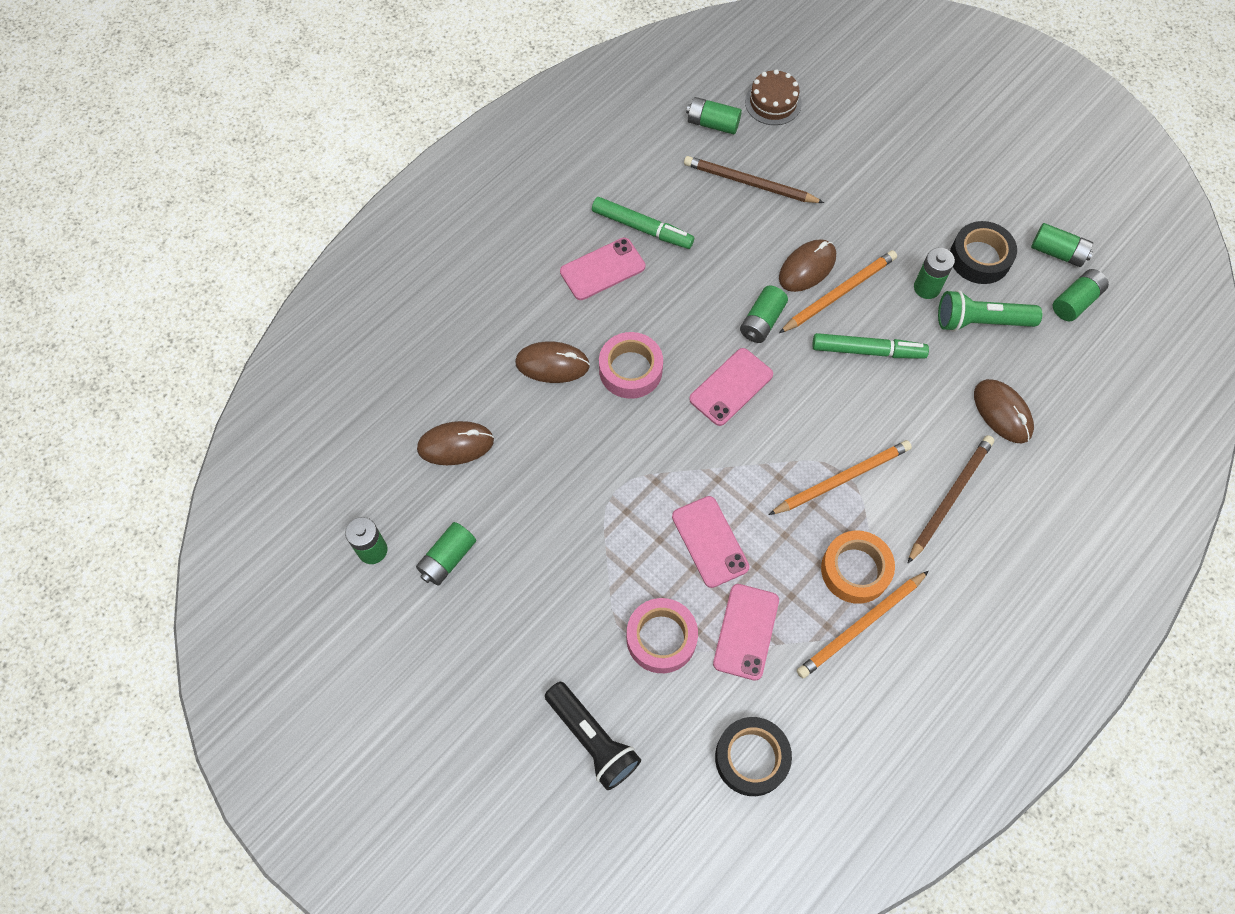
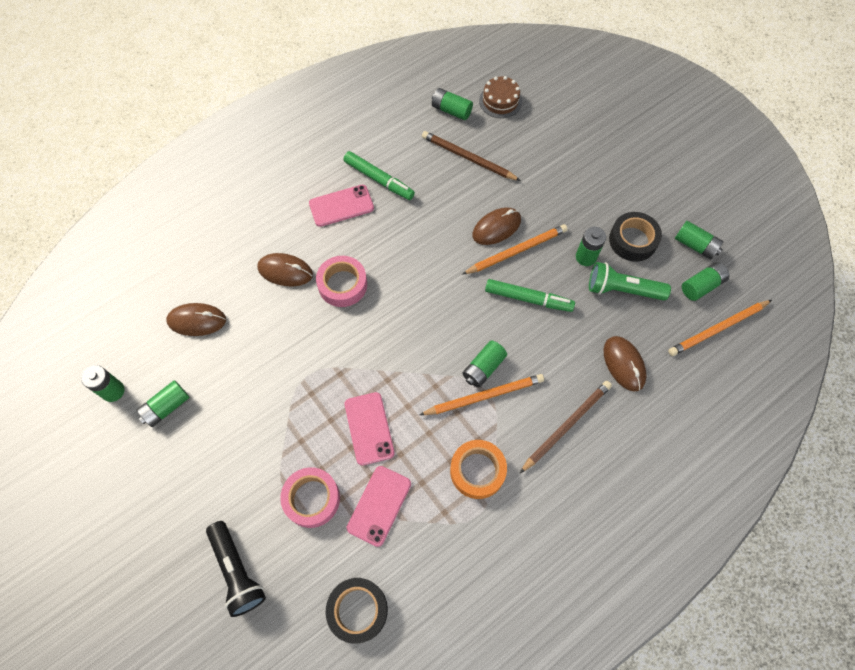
camera: 10 degrees right, 0 degrees up
(731, 387) = (415, 310): pink phone -> none
(762, 321) = (452, 263): green battery -> green battery (483, 368)
(861, 626) = (471, 517): orange pencil -> orange pencil (718, 329)

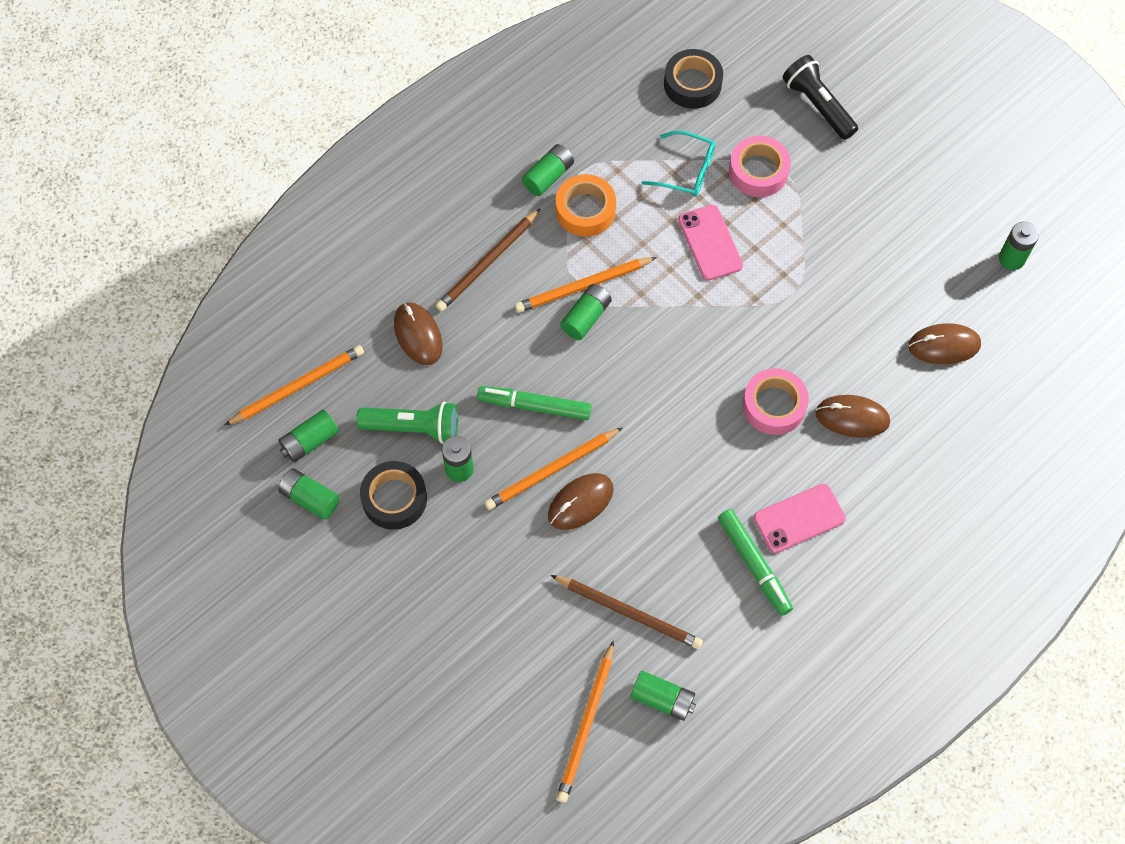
camera: 175 degrees right, 0 degrees up
(167, 407) = (944, 247): green battery -> green battery (548, 176)
(379, 180) = (754, 565): green marker -> green marker turned 150 degrees counterclockwise
(379, 505) = (686, 171): pink phone -> turquoise glasses
(500, 101) = (586, 724): brown cake -> orange pencil

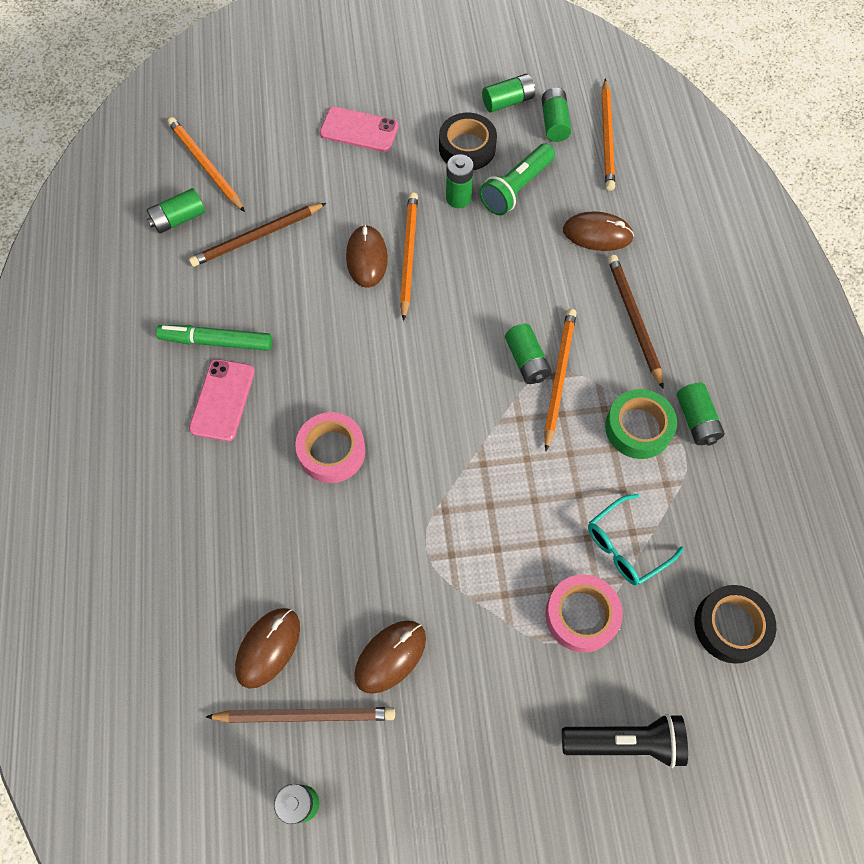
camera: 125 degrees right, 0 degrees up
(534, 406) = (472, 275): green marker -> none
(585, 210) = (638, 428): orange tape -> green tape
(710, 243) = (530, 512): pink phone -> pink phone (359, 130)
(852, 417) = (269, 507): brown mouse -> brown mouse (390, 656)
(962, 292) = (305, 715): none -> brown pencil

